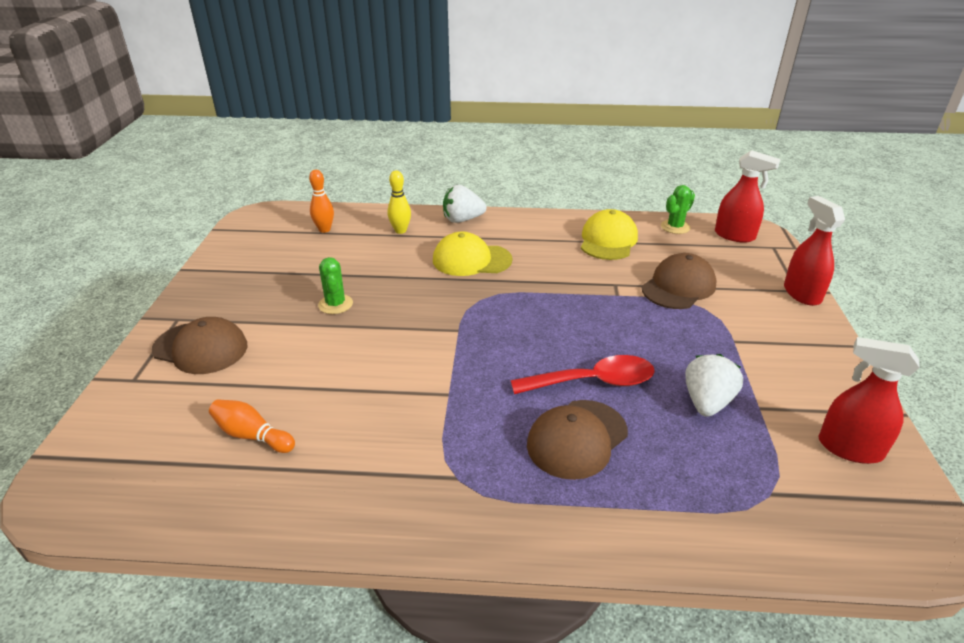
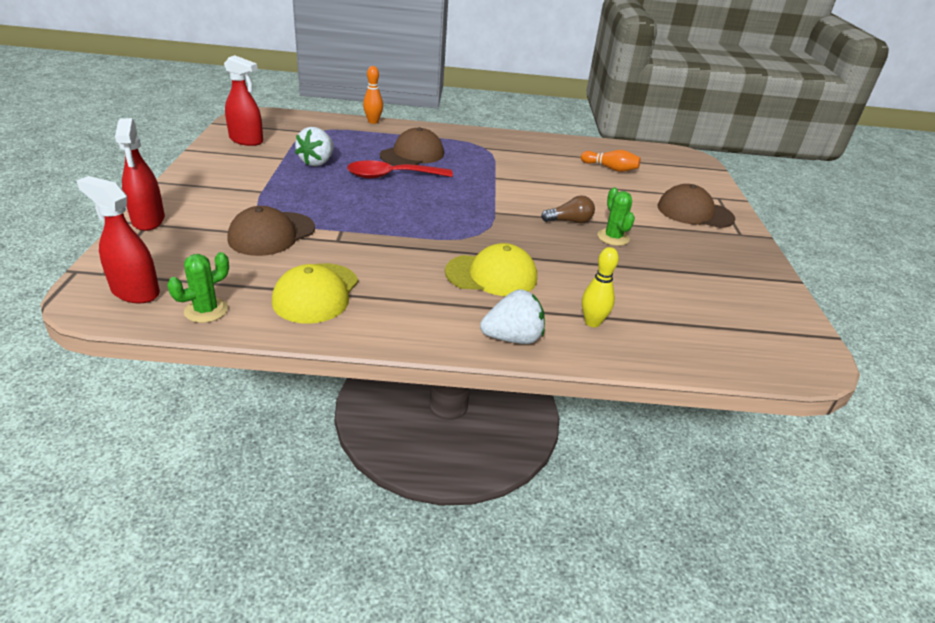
camera: 175 degrees right, 0 degrees up
(324, 229) = (693, 329): orange bowling pin -> orange bowling pin (373, 121)
(373, 323) = (569, 221): none -> brown light bulb

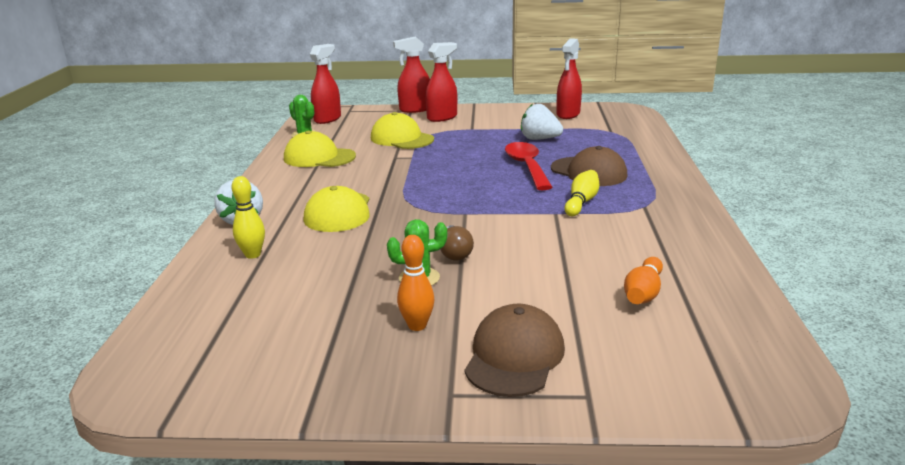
camera: 95 degrees right, 10 degrees down
(202, 204) = (442, 117): none -> red spray bottle
(272, 234) = (402, 138): brown cap -> yellow cap
(373, 121) = (666, 150): orange bowling pin -> orange bowling pin (417, 325)
(476, 166) = (581, 202): none -> yellow bowling pin

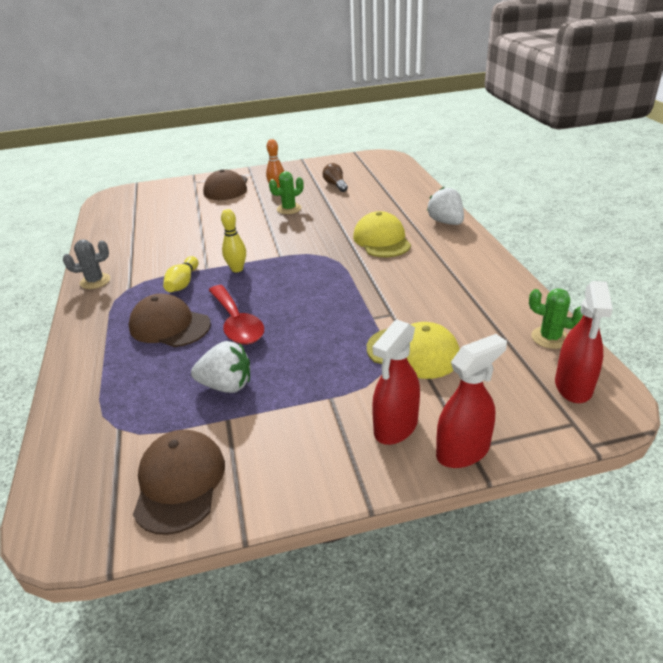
camera: 165 degrees right, 10 degrees up
(253, 255) = (404, 204): yellow bowling pin -> yellow bowling pin (237, 269)
(319, 157) = (475, 298): yellow cap -> none
(455, 253) = (274, 226): brown light bulb -> brown light bulb (335, 185)
(568, 114) = (179, 483): red spray bottle -> brown cap
(643, 293) = (156, 222): orange bowling pin -> none
(691, 218) = (95, 281): none -> grey cactus

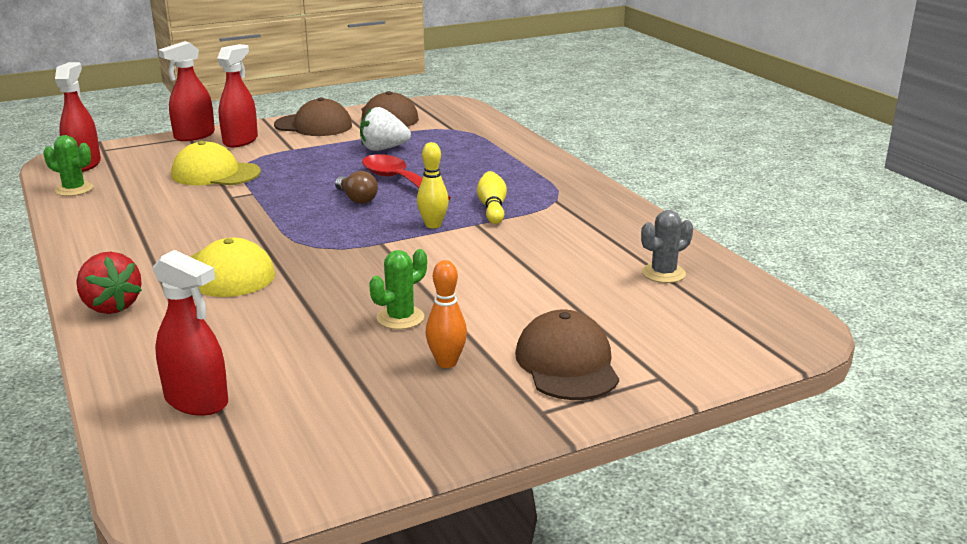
camera: 165 degrees right, 10 degrees down
(95, 281) = (608, 203): grey cactus -> grey cactus (663, 273)
(169, 326) = (470, 176): brown cap -> brown cap (313, 125)
(335, 185) = (317, 384): brown light bulb -> brown light bulb (356, 199)
(386, 181) = (197, 401): none -> red spray bottle
(446, 222) = (111, 306): white strawberry -> red strawberry

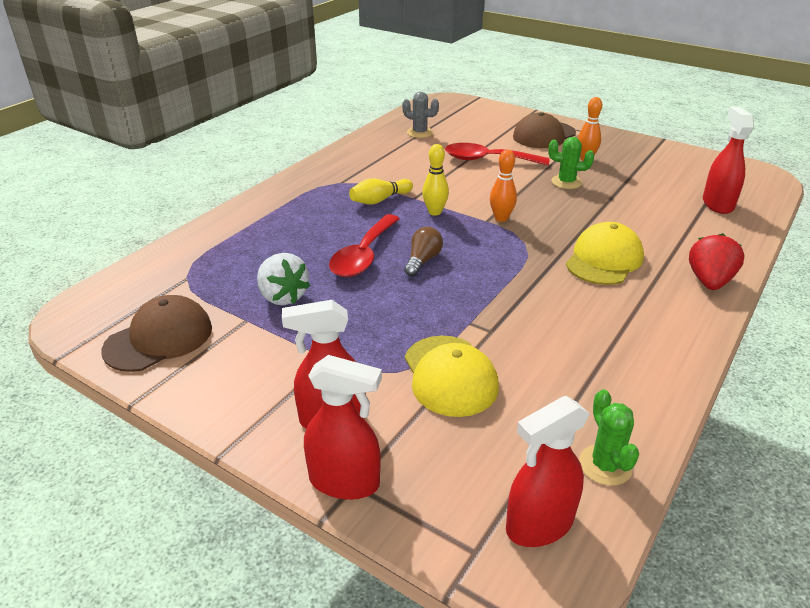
camera: 120 degrees left, 10 degrees up
(313, 125) = (229, 385): brown cap -> none
(375, 251) = (501, 218): none -> orange bowling pin
(525, 290) = (487, 160): none -> red spoon

